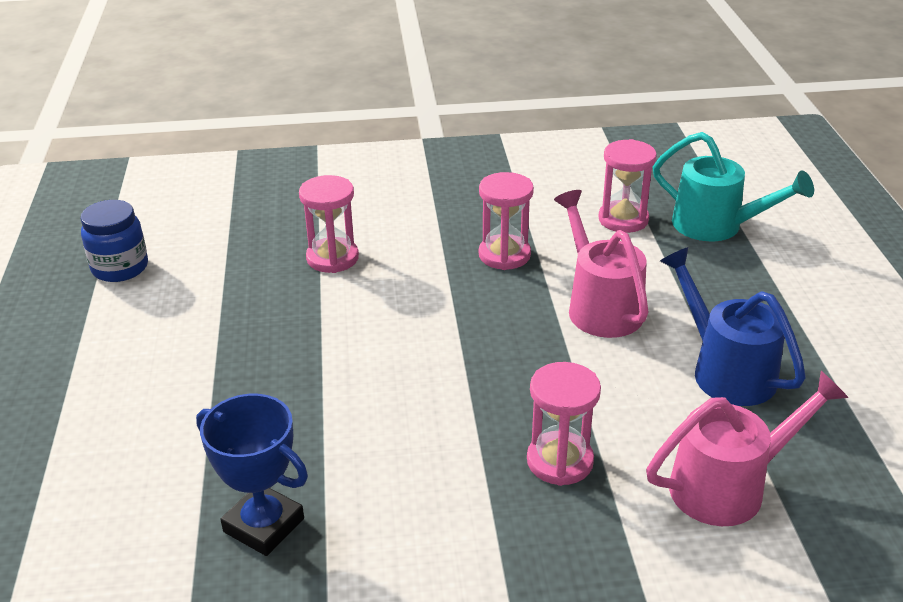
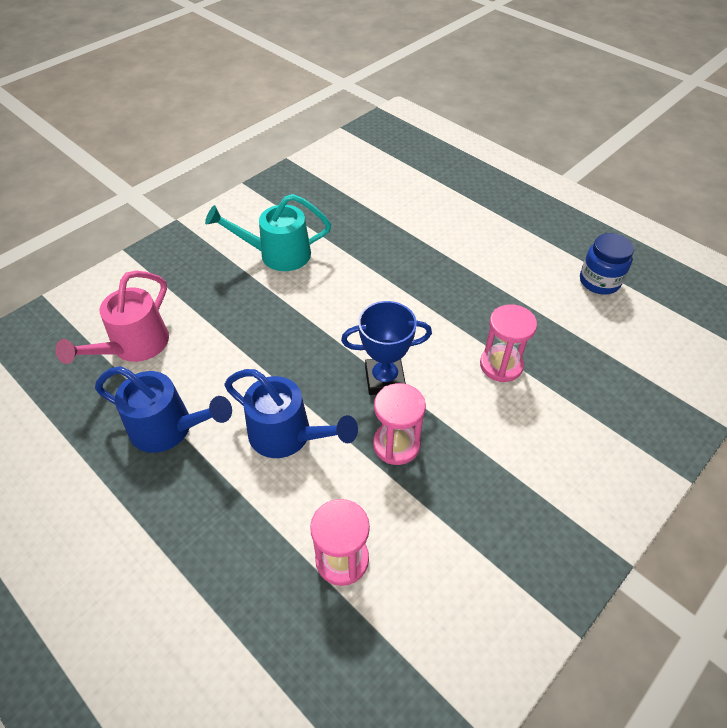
camera: 140 degrees right, 15 degrees up
(264, 525) = (338, 217): blue trophy -> blue trophy (384, 379)
(560, 461) = (233, 311): pink hourglass -> none
(599, 306) = (288, 436): pink watering can -> blue watering can
(717, 226) = (251, 611): turquoise watering can -> turquoise watering can (277, 254)

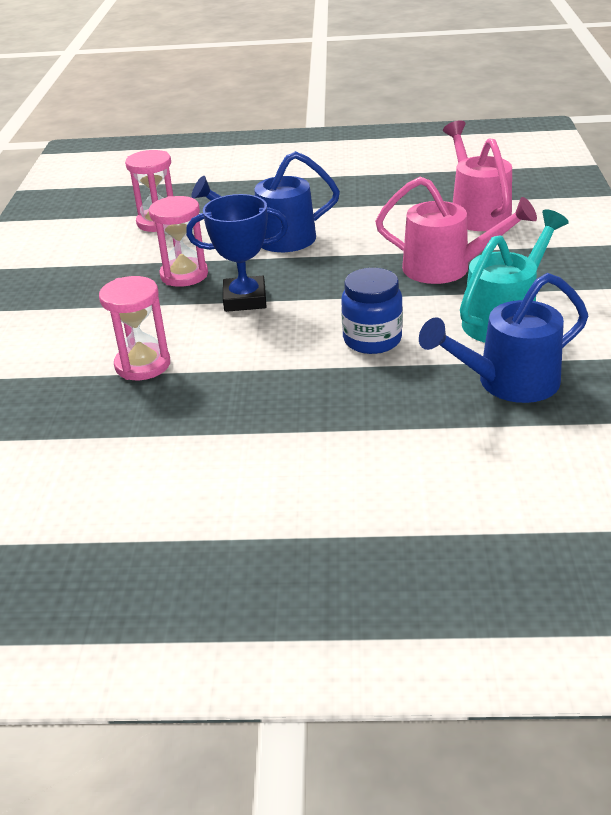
camera: 140 degrees right, 15 degrees down
(169, 429) = (363, 203): blue watering can -> blue watering can (507, 383)
(240, 310) = (447, 269): none -> pink watering can
(384, 379) = (245, 299): blue trophy -> blue trophy turned 45 degrees clockwise
(599, 281) = (84, 522): blue jar -> blue jar (372, 340)

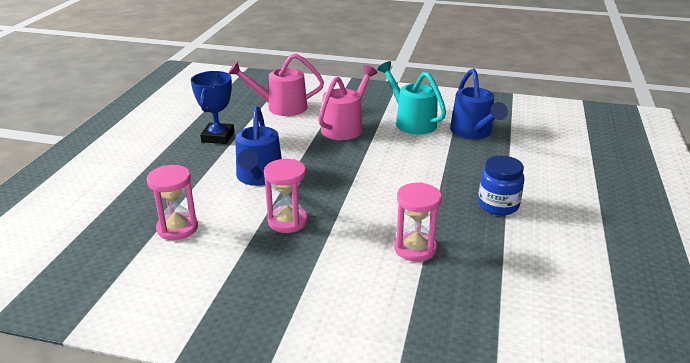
camera: 80 degrees left, 5 degrees down
(245, 299) = (343, 198): blue trophy -> blue trophy (218, 137)
(372, 340) = (417, 161): blue jar -> blue jar (498, 205)

